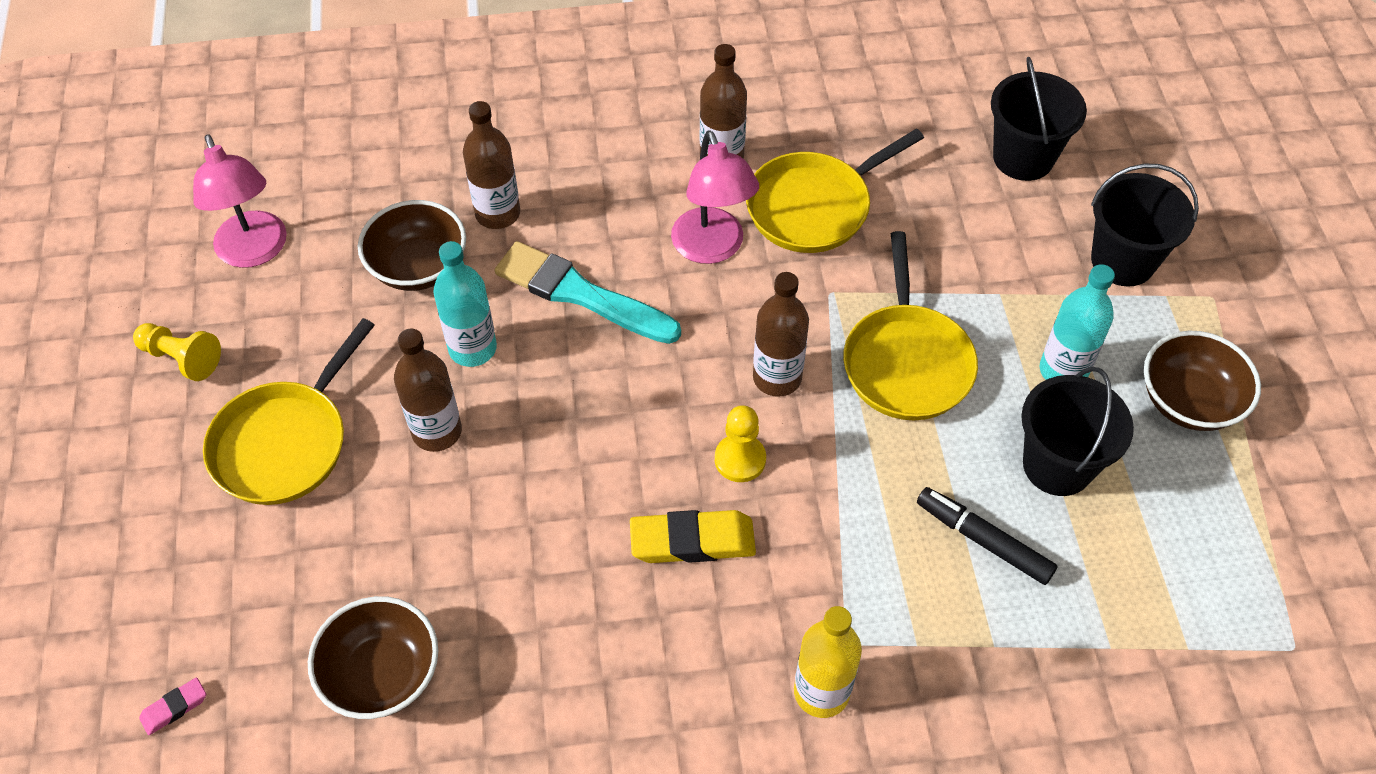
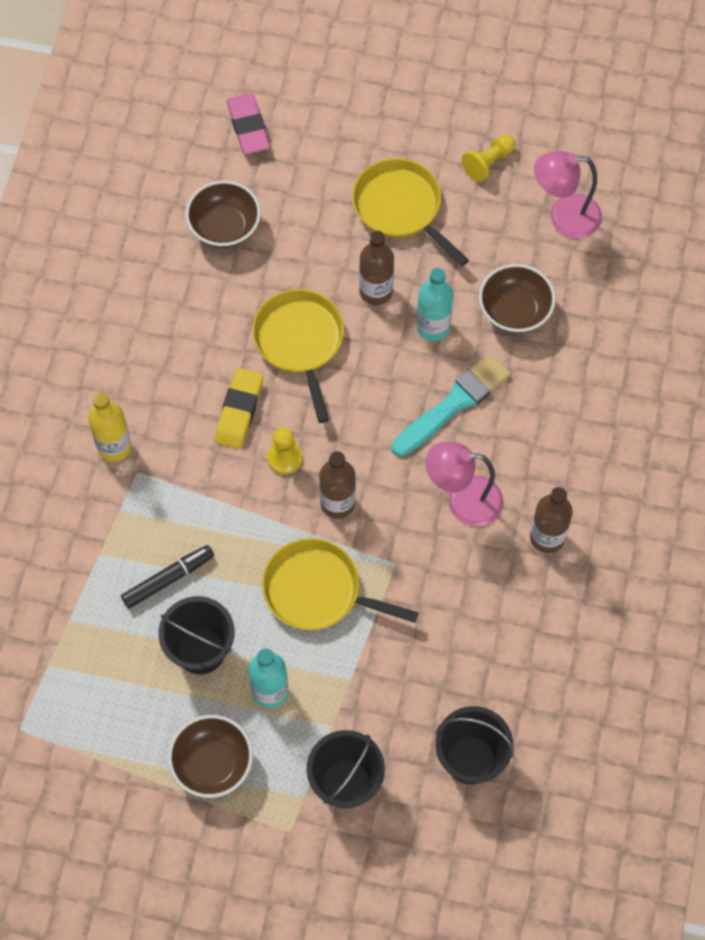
camera: 110 degrees right, 10 degrees up
(174, 708) = (248, 127): pink eraser -> pink eraser, size x1.99
(497, 213) = (545, 371): brown bottle -> none
(814, 206) = (477, 584): yellow pan -> yellow pan (300, 342)

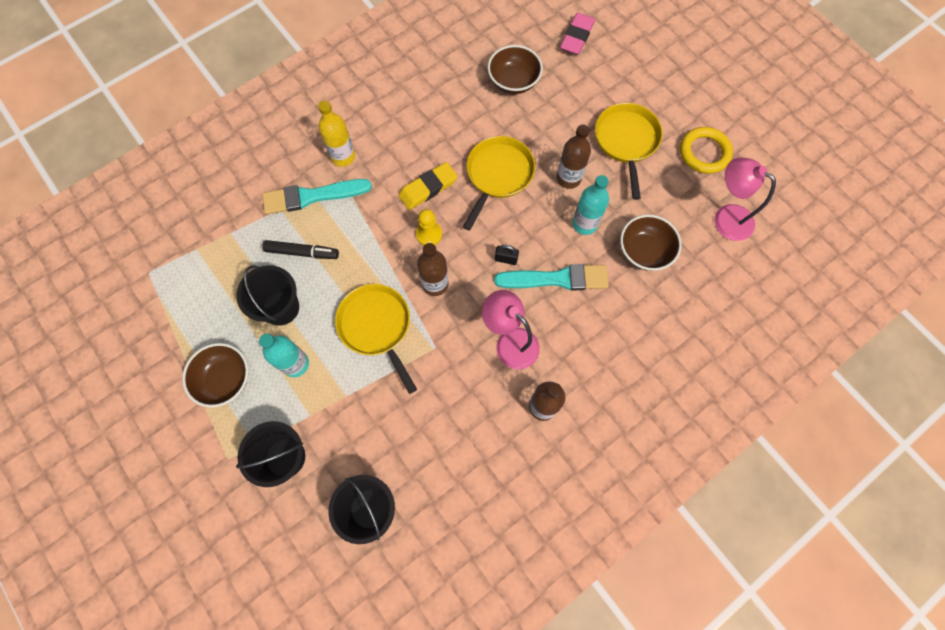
camera: 40 degrees right, 5 degrees up
(121, 514) = (312, 196): none -> turquoise brush
(386, 423) = (506, 259): none -> black padlock
(488, 163) = (704, 152): yellow pawn -> yellow ring

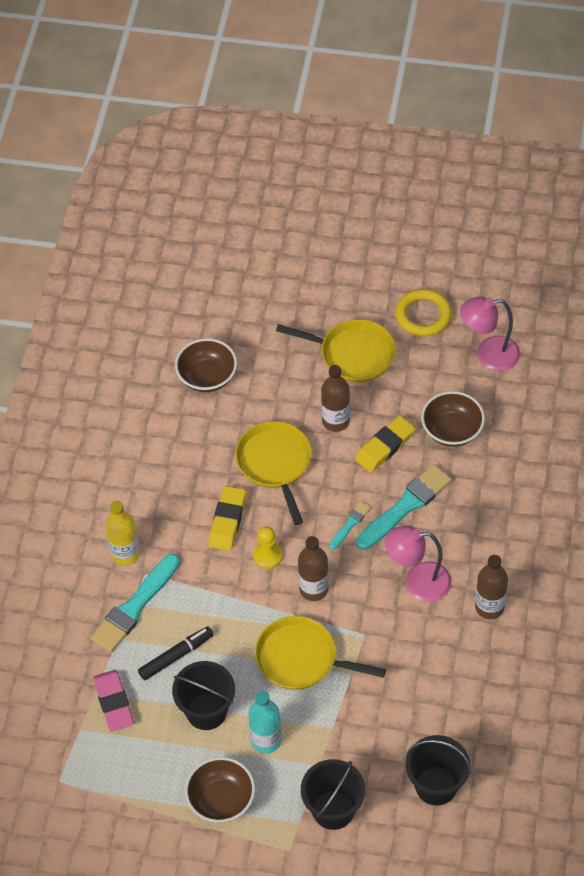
camera: 40 degrees left, 15 degrees down
(506, 259) = (350, 524): black padlock -> turquoise brush
(577, 37) = (222, 297): pink eraser -> pink eraser (114, 703)
(584, 224) = (385, 446): turquoise bottle -> yellow eraser
(626, 141) = (352, 354): yellow pan -> yellow pan turned 150 degrees clockwise

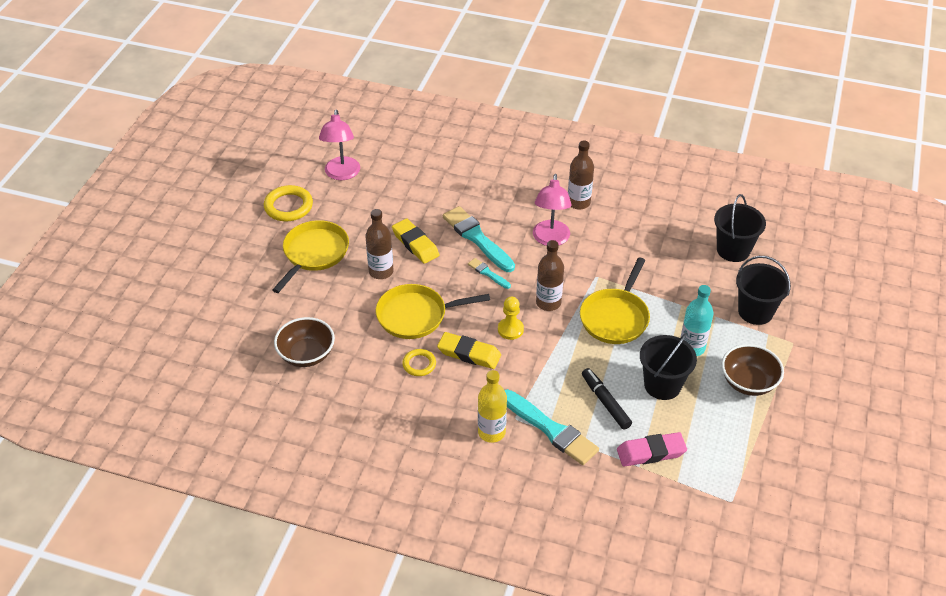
camera: 85 degrees left, 10 degrees down
(207, 477) = (419, 364): none -> yellow ring
(452, 430) = (410, 203): brown bowl -> none

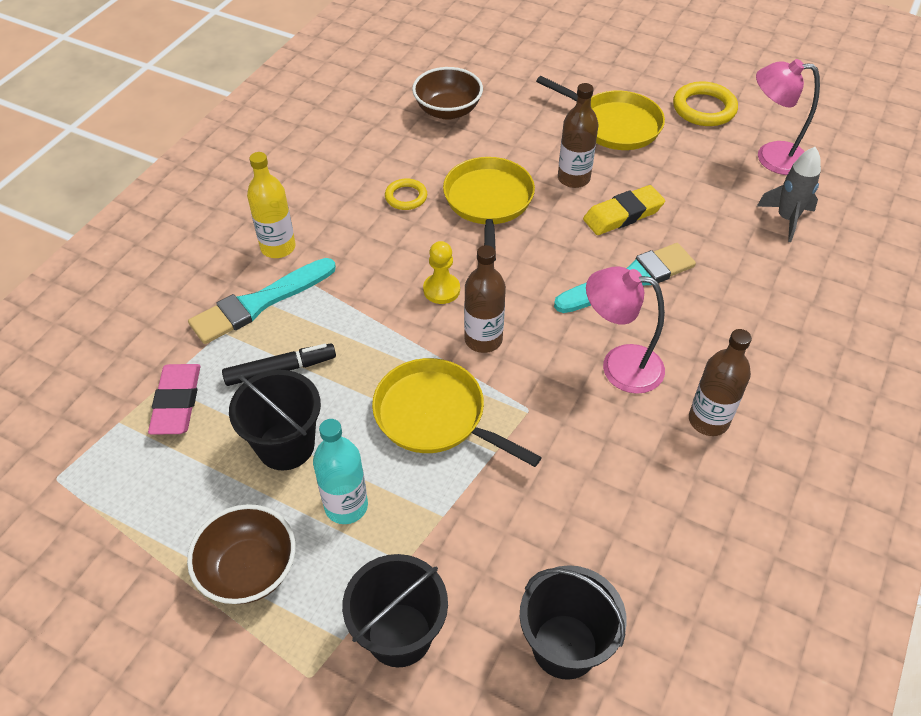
camera: 100 degrees right, 5 degrees up
(404, 169) = (786, 219): none -> grey rocket
(469, 354) = (410, 243): yellow eraser -> none
(488, 273) = (555, 281): turquoise brush -> none

